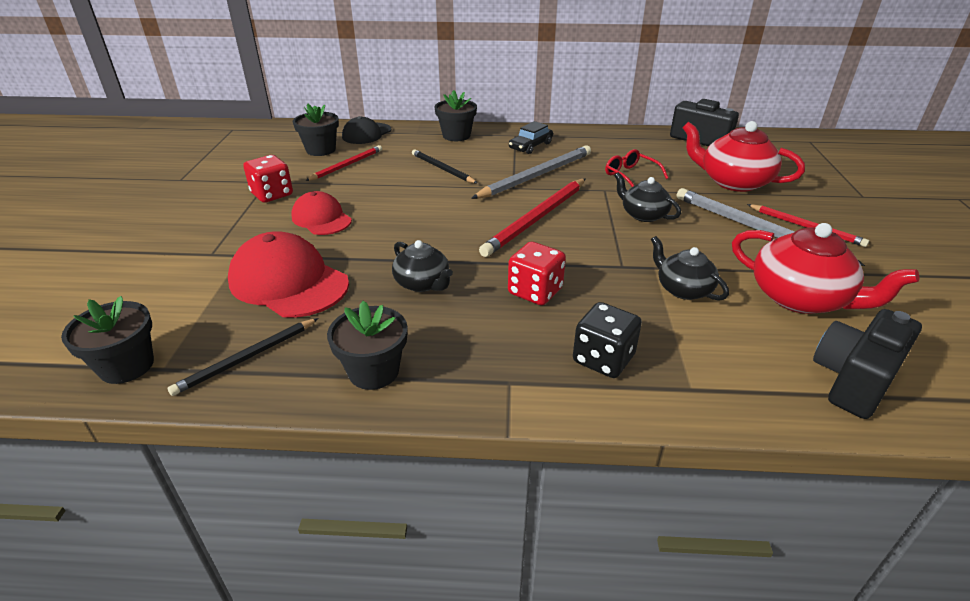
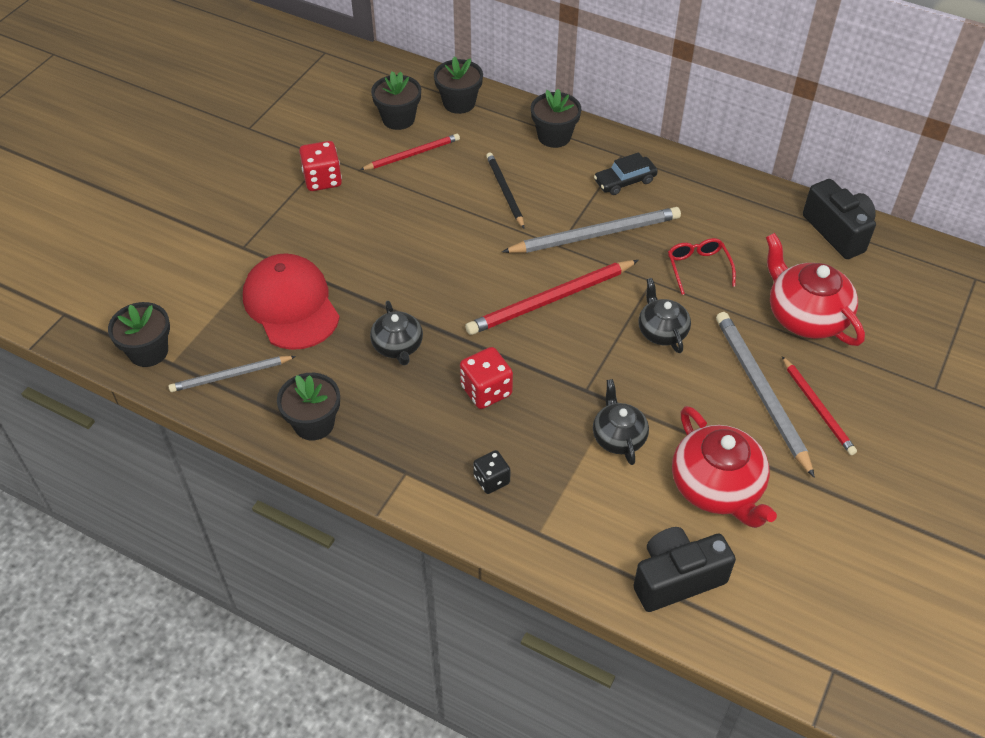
camera: 25 degrees right, 15 degrees up
(246, 358) = (230, 375): black pencil -> grey pencil
(321, 218) = (352, 231): red cap -> none
(366, 134) = (459, 103): black cap -> black flower pot
(603, 359) = (491, 480): black dice -> black dice, size x0.67

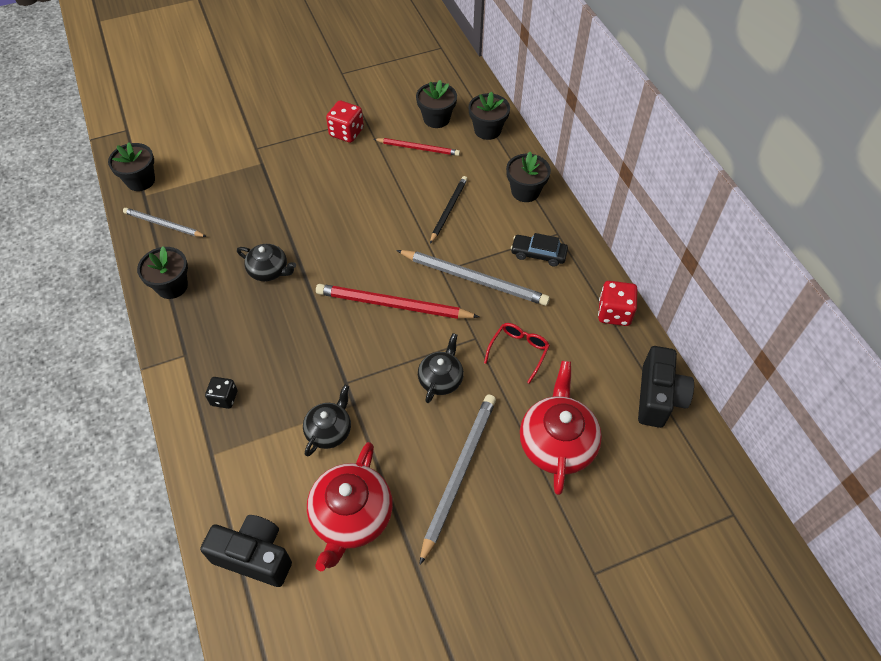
camera: 40 degrees right, 5 degrees up
(291, 305) = (241, 202): red cap -> none
(398, 346) = (269, 270): black teapot -> black teapot turned 90 degrees counterclockwise
(486, 391) = (286, 337): red dice -> red dice (614, 313)
(817, 408) = (486, 517): red pencil -> none

